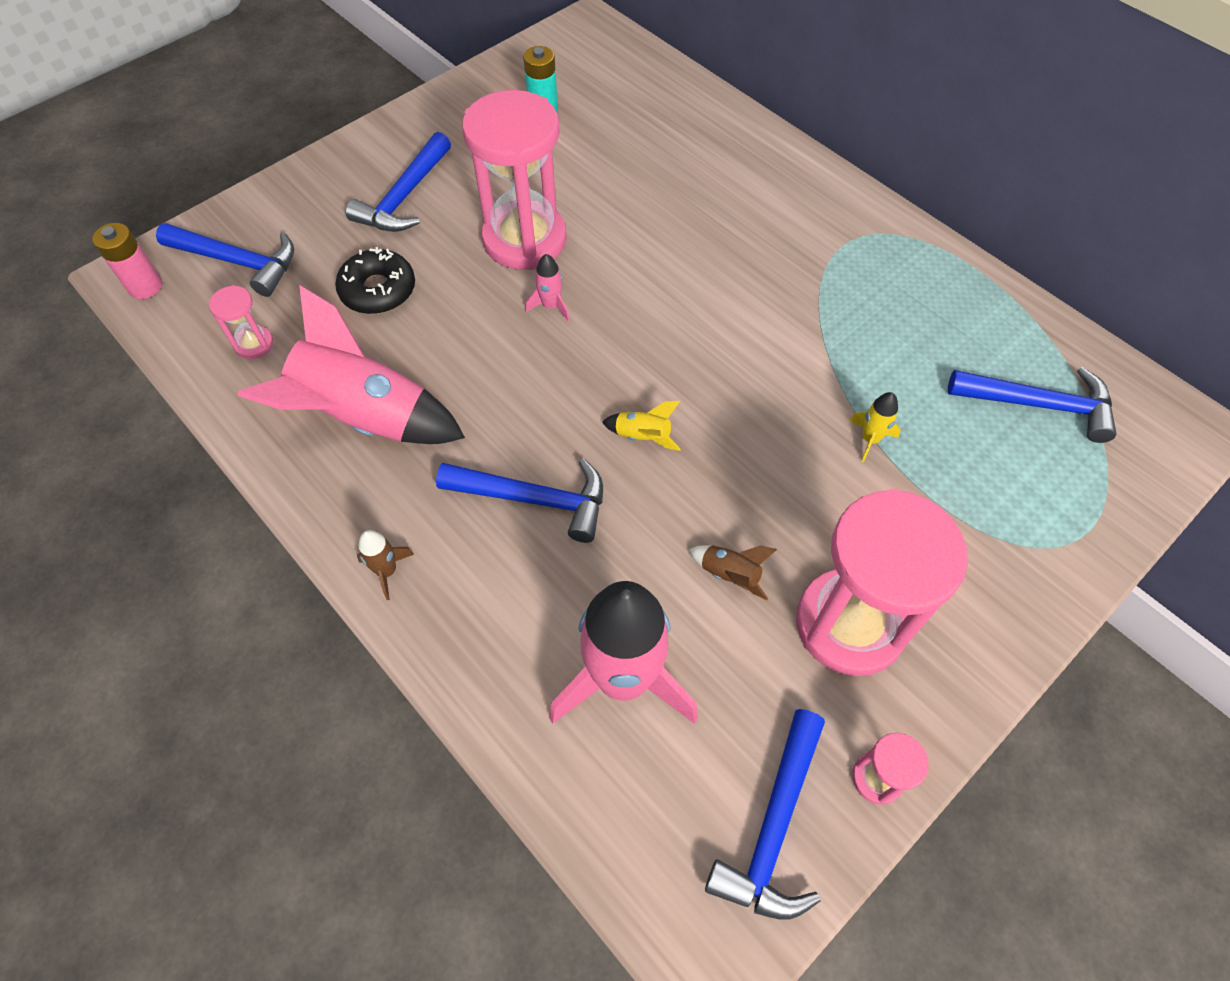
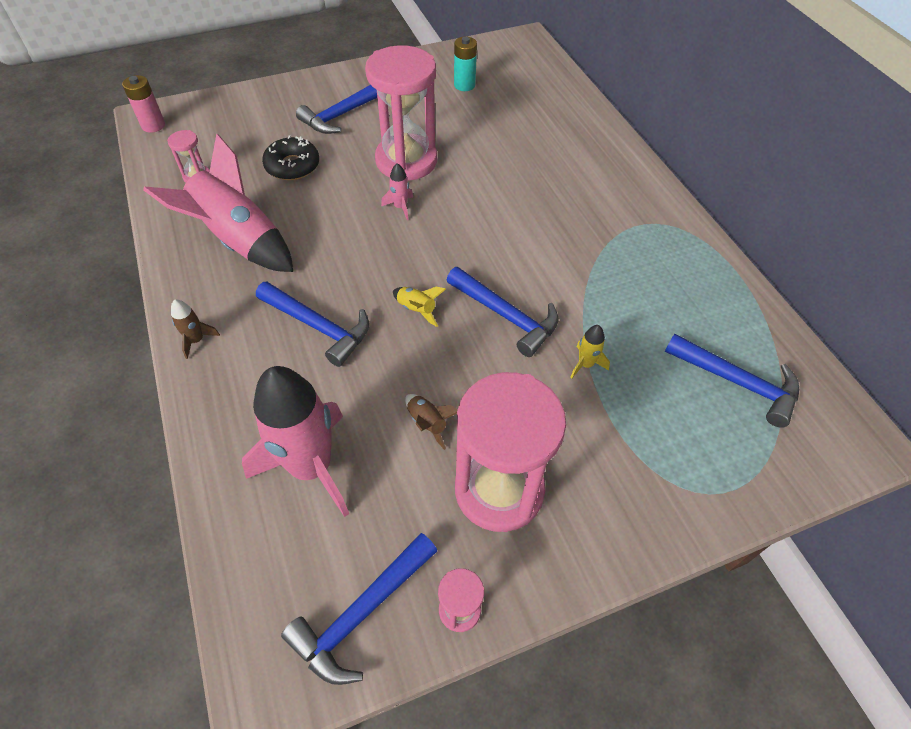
camera: 20 degrees right, 5 degrees down
(238, 262) = (216, 126): blue hammer -> blue hammer (506, 316)

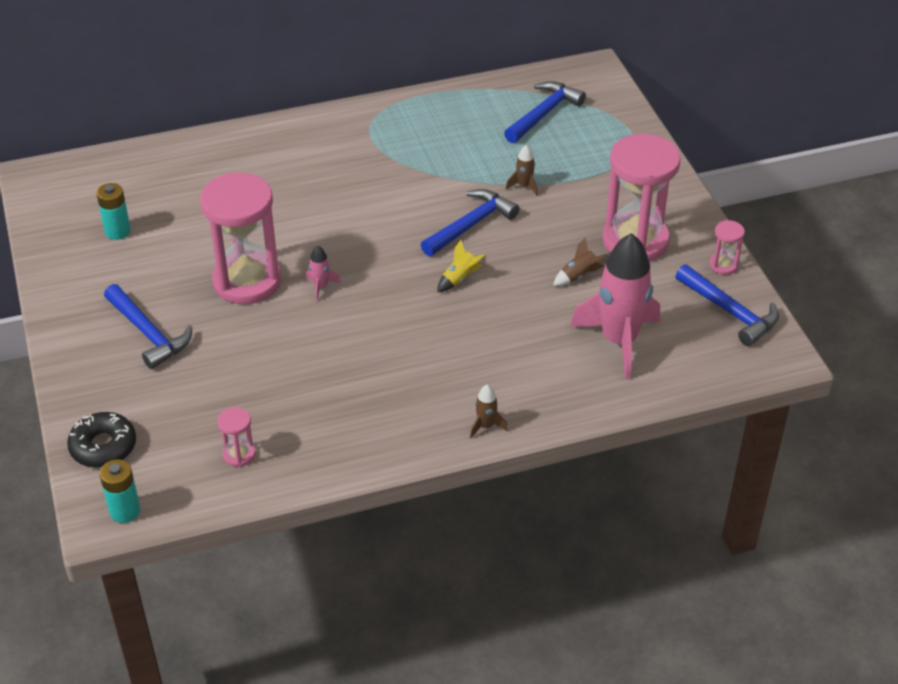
camera: 85 degrees left, 10 degrees down
(153, 125) = (125, 511): pink battery -> turquoise battery
(239, 241) = (354, 407): pink rocket -> none
(292, 166) = (237, 372): black donut -> black donut (103, 446)
(319, 327) = (475, 342): blue hammer -> none
(585, 364) = (524, 186): yellow rocket -> brown rocket

